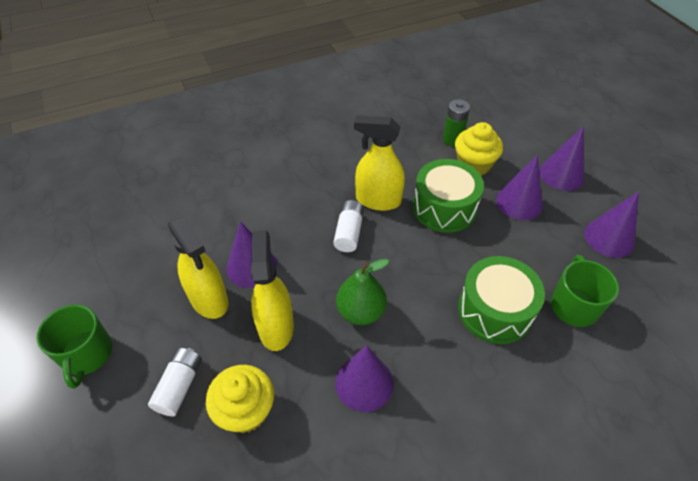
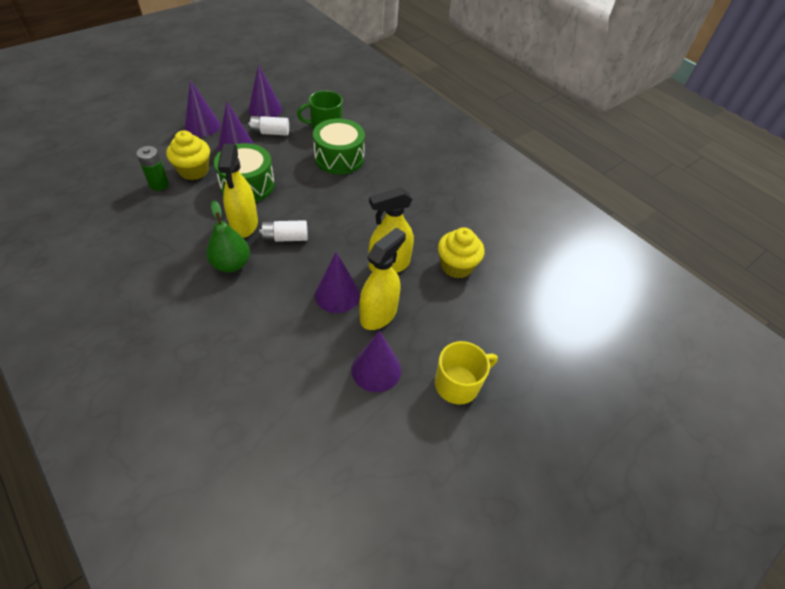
camera: 110 degrees left, 0 degrees up
(87, 354) = (458, 384): green mug -> yellow mug
(179, 386) = (456, 309): white battery -> white battery (270, 132)
(361, 311) = (360, 220): green pear -> green pear (231, 264)
(364, 383) = (413, 212): purple cone -> purple cone (376, 369)

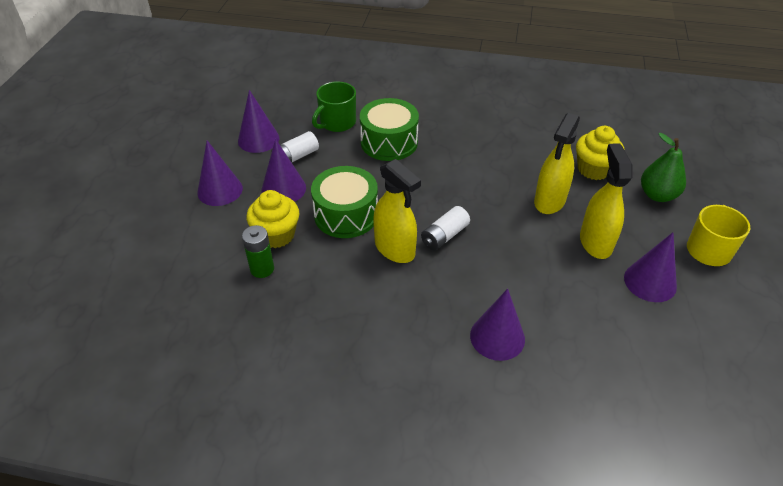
camera: 35 degrees left, 5 degrees down
(231, 264) = (434, 288): green pear -> green pear (657, 195)
(337, 294) = (547, 250): purple cone -> purple cone (497, 337)

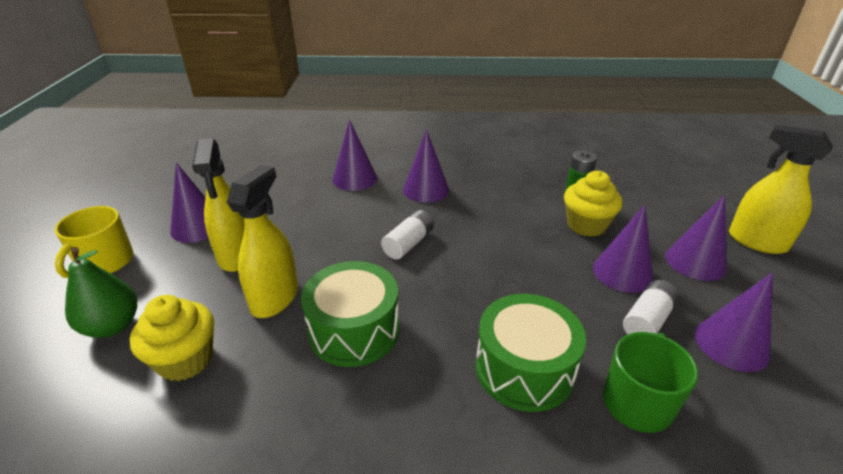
camera: 170 degrees right, 10 degrees down
(346, 215) = (527, 252): green drum -> green drum (354, 330)
(395, 249) = (458, 226): yellow spray bottle -> yellow spray bottle (756, 242)
(415, 305) = (426, 189): none -> purple cone

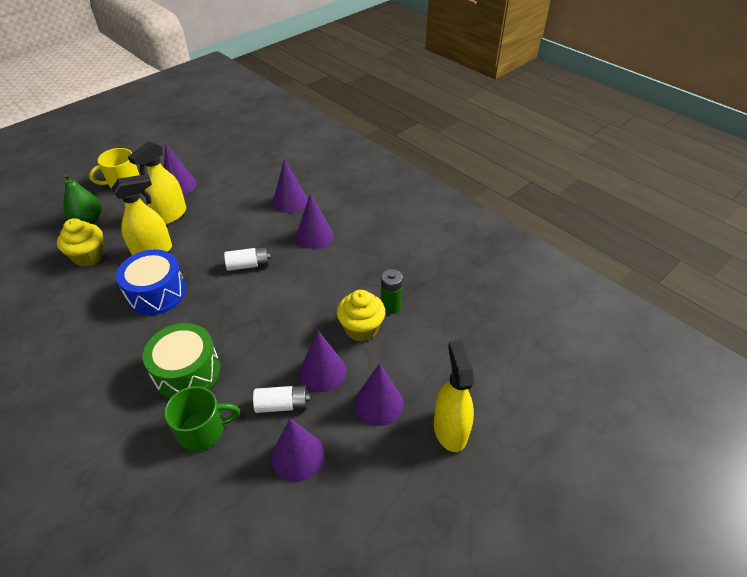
camera: 45 degrees right, 10 degrees up
(354, 330) = (157, 293): green drum -> blue drum

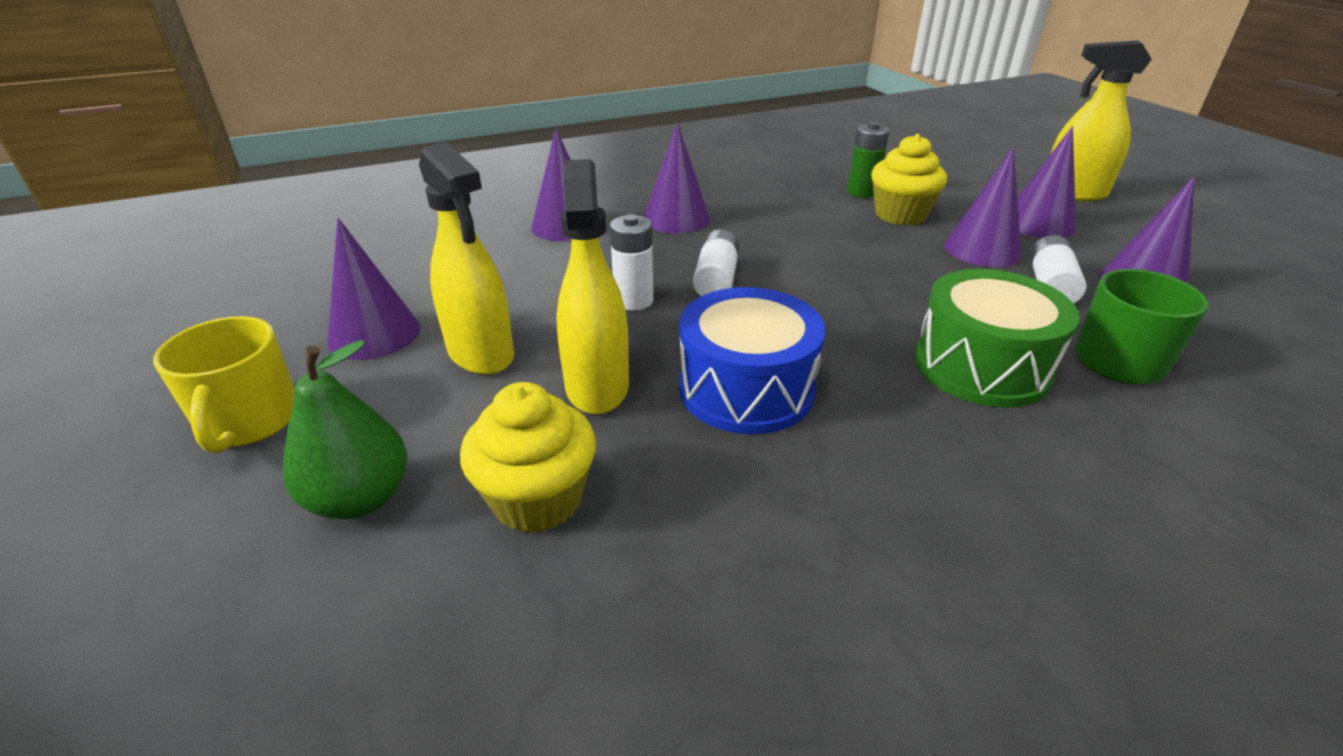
camera: 70 degrees left, 10 degrees down
(221, 243) = (633, 301): none -> white battery

